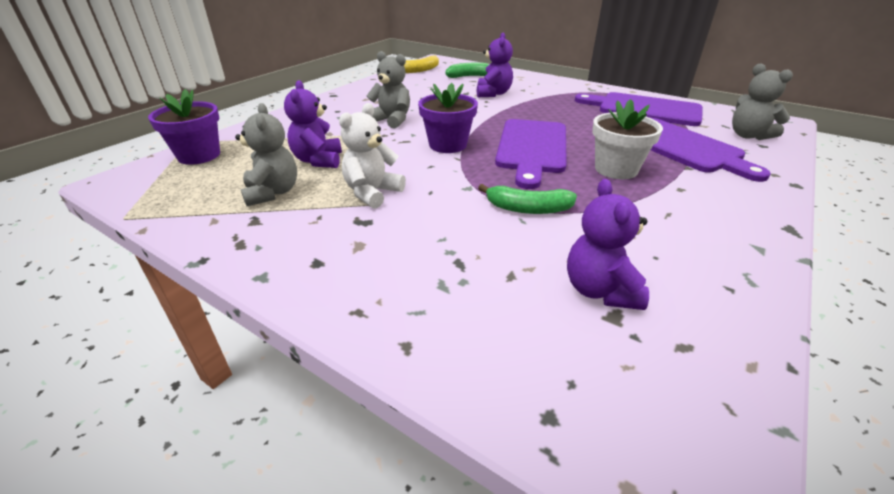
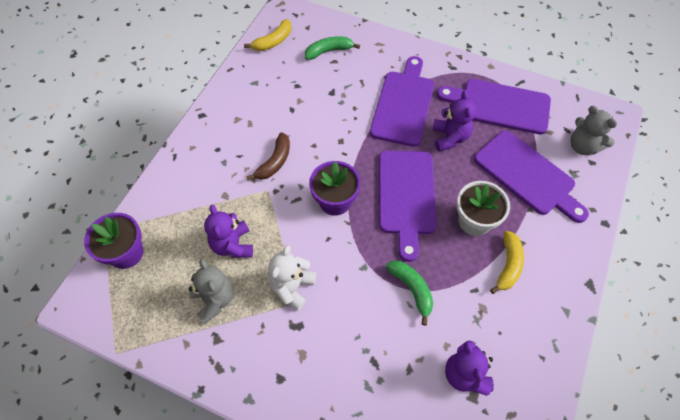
camera: 10 degrees left, 25 degrees up
(391, 120) = (274, 162): grey teddy bear -> brown banana
(493, 94) = (358, 90): purple teddy bear -> purple teddy bear (450, 137)
(528, 209) = (412, 289): green banana -> green banana turned 120 degrees counterclockwise
(538, 102) = (403, 104): none -> purple cutting board
(663, 203) = (508, 265): none -> yellow banana

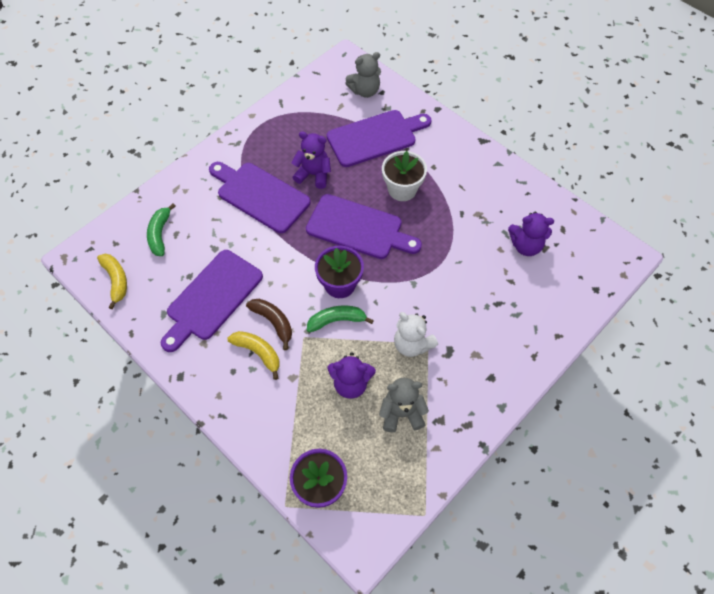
camera: 70 degrees left, 0 degrees up
(412, 289) = (446, 255): green banana -> green banana (337, 320)
(499, 106) = (298, 127): purple cutting board -> purple cutting board (212, 298)
(508, 265) = (449, 183): yellow banana -> yellow banana (258, 353)

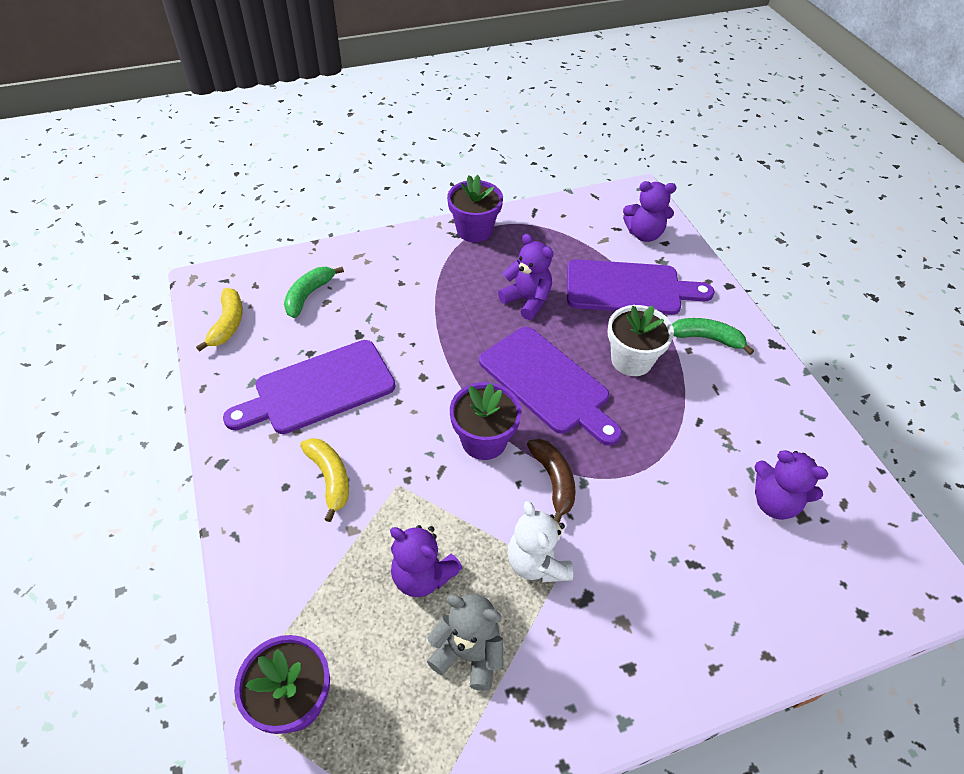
camera: 25 degrees right, 10 degrees down
(247, 134) = (474, 230): none -> purple flower pot
(260, 195) = (448, 299): purple cutting board -> none
(273, 322) = (372, 449): brown banana -> brown banana (553, 481)
(337, 320) = (453, 484): green banana -> green banana (707, 338)
(365, 91) = (644, 234): grey teddy bear -> purple teddy bear

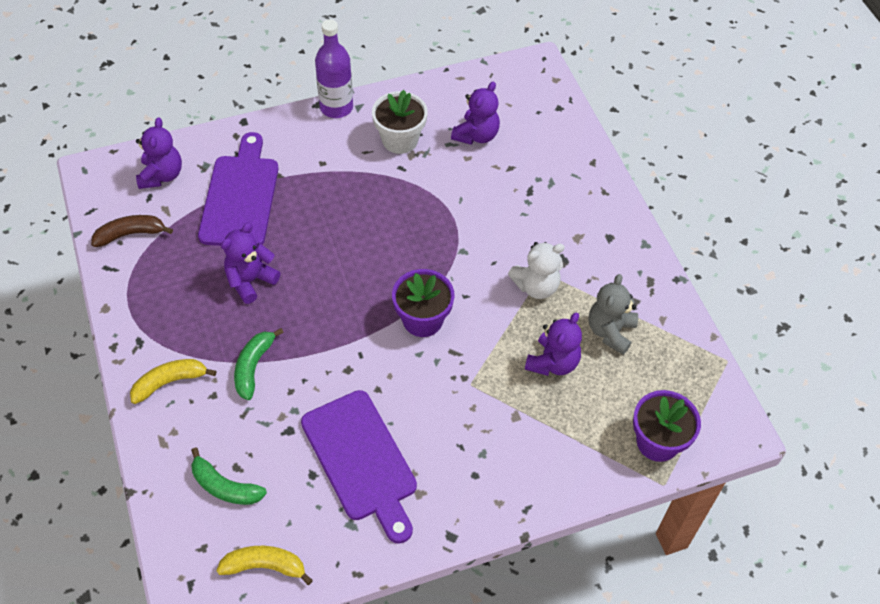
camera: 90 degrees left, 5 degrees up
(330, 478) = (465, 439): yellow banana -> yellow banana (169, 382)
(474, 230) = (134, 326): purple flower pot -> none
(548, 383) = (358, 269): purple cutting board -> none
(553, 481) = (462, 271): brown banana -> brown banana (130, 234)
(631, 360) = (333, 205): white flower pot -> white flower pot (400, 140)
(707, 338) = (309, 148): green banana -> green banana (253, 367)
(774, 360) = (336, 107): none -> purple bottle

